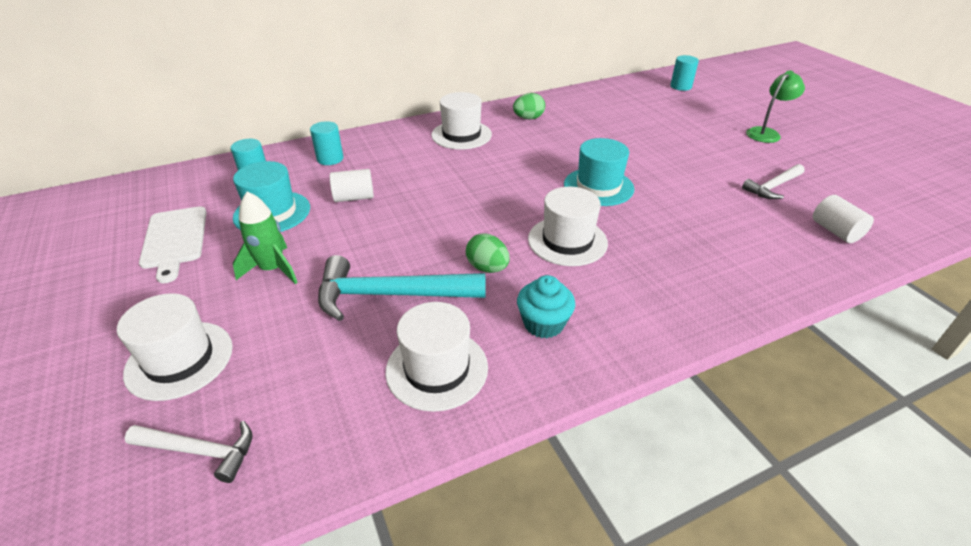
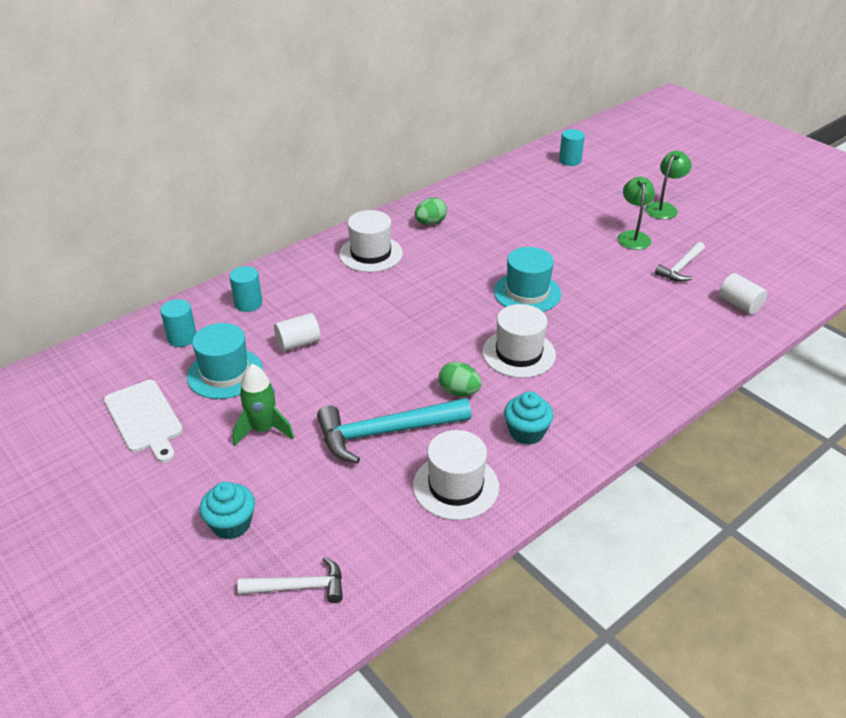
camera: 15 degrees left, 0 degrees up
(179, 359) = (231, 524): white hat -> turquoise cupcake
(727, 153) = (633, 236): none -> green lamp

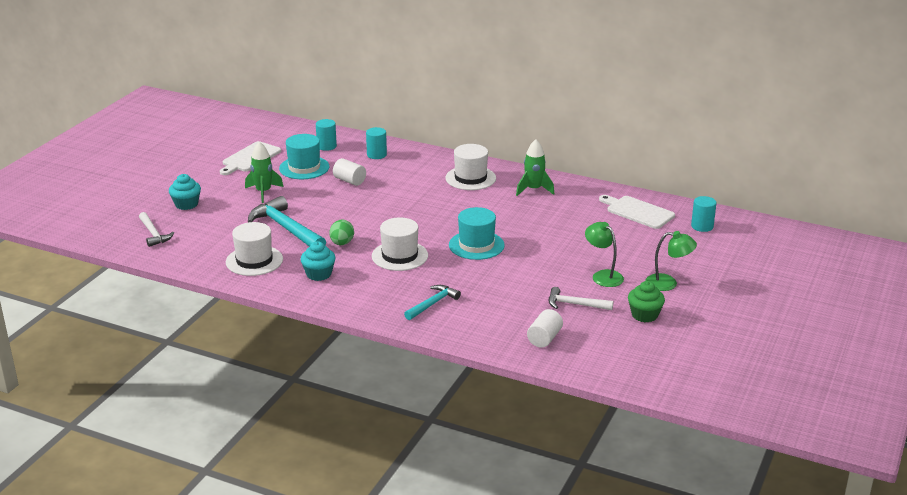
camera: 65 degrees right, 10 degrees down
(430, 223) = (533, 190): green egg -> green rocket
(520, 182) = (638, 212): none -> white cutting board
(633, 236) = (603, 276): green lamp -> green lamp turned 105 degrees counterclockwise
(641, 358) = (432, 304): none -> turquoise hammer
(715, 236) = (644, 315): none -> green cupcake

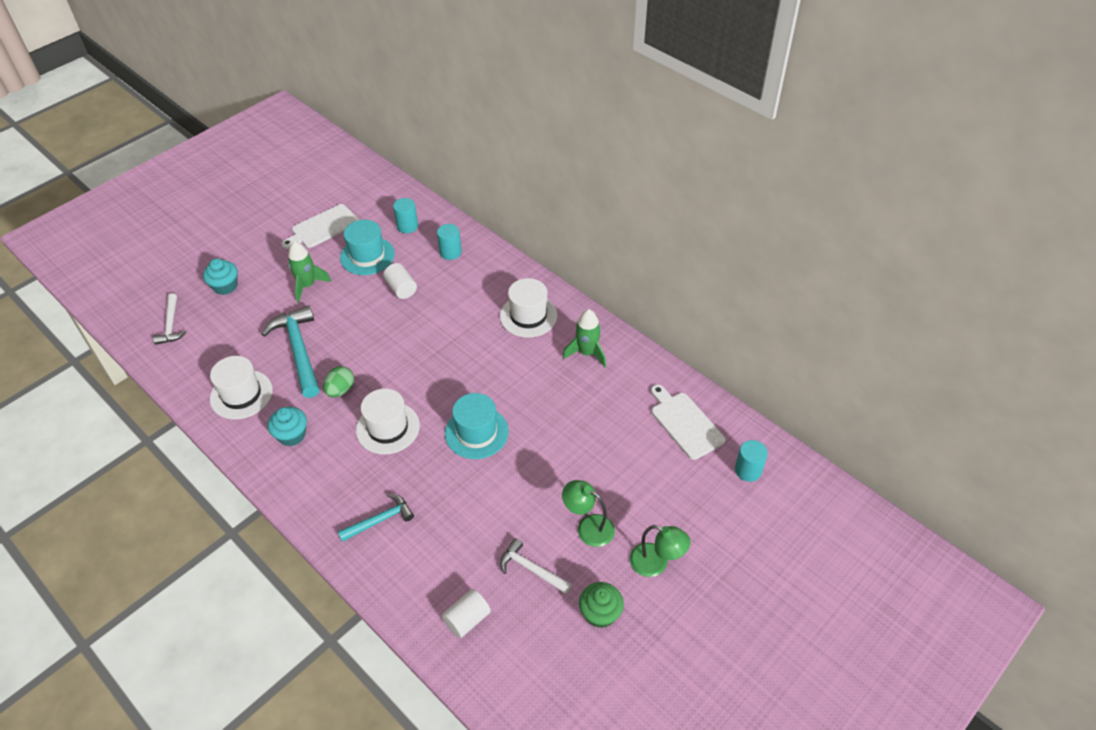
camera: 20 degrees right, 20 degrees up
(603, 276) = (588, 527): green lamp -> green lamp turned 45 degrees counterclockwise

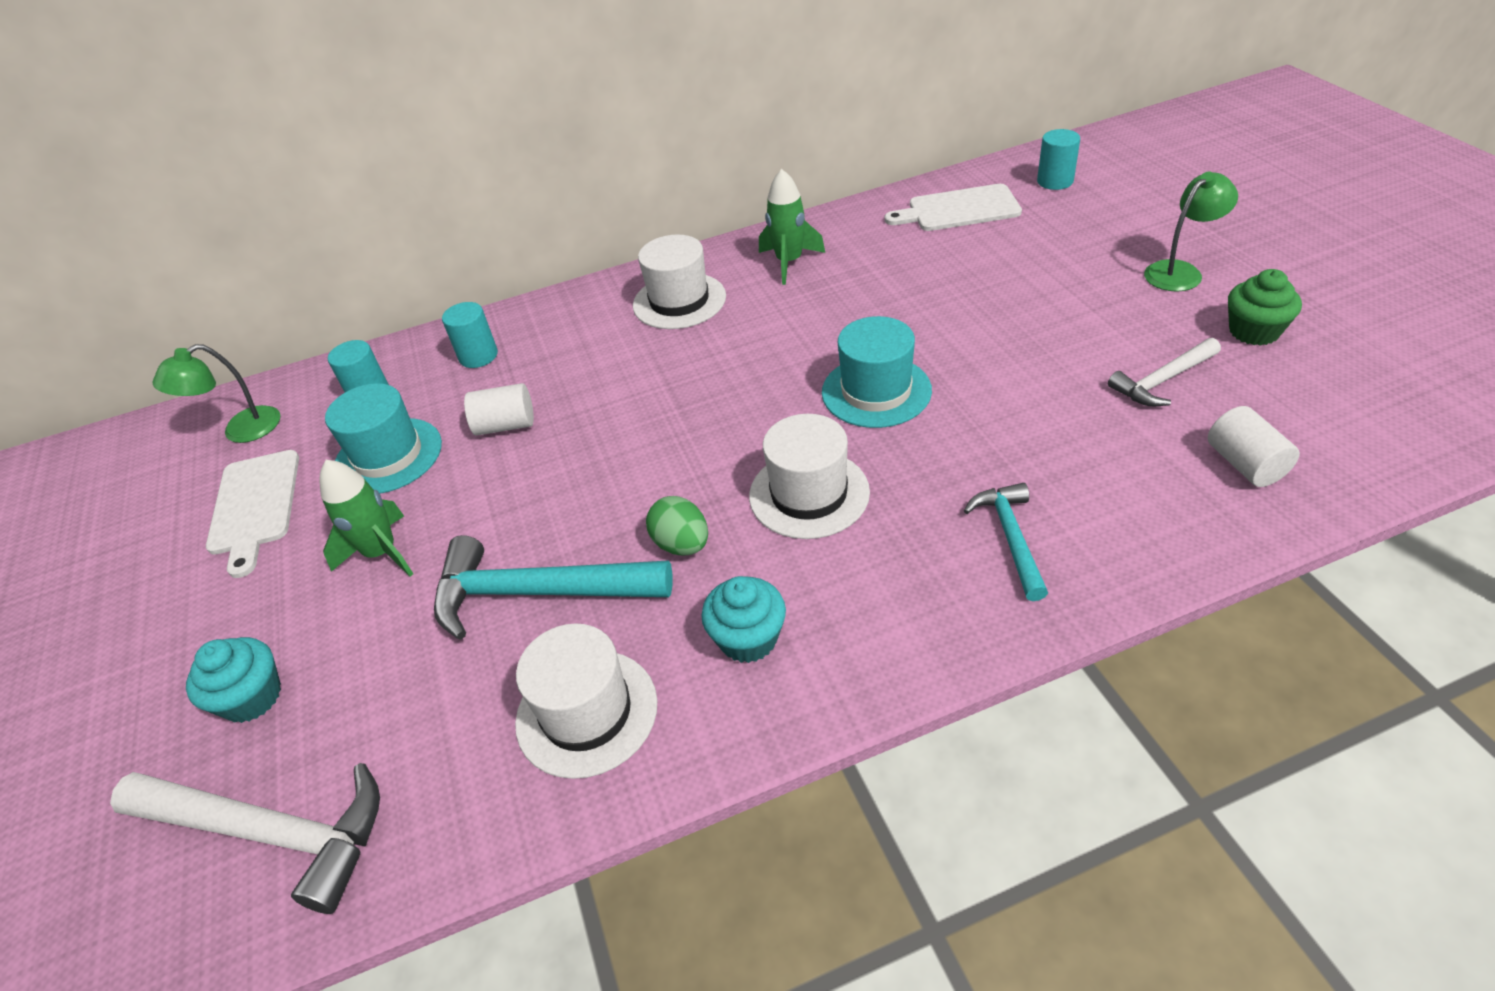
camera: 60 degrees left, 5 degrees down
(171, 325) = (270, 832): white hammer -> white hammer, size x1.72
(588, 527) = (1101, 315): green lamp -> green lamp (241, 431)

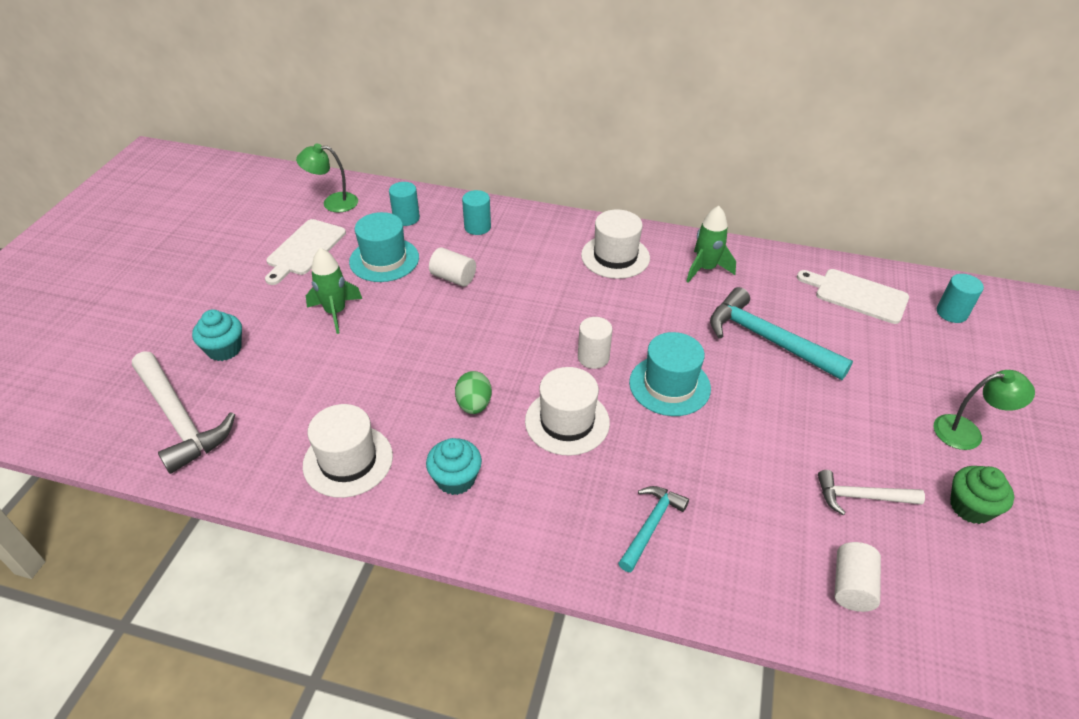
camera: 30 degrees right, 0 degrees up
(539, 593) = (384, 383): turquoise hammer -> turquoise hammer (767, 339)
(765, 412) = (593, 357): none -> white cylinder

